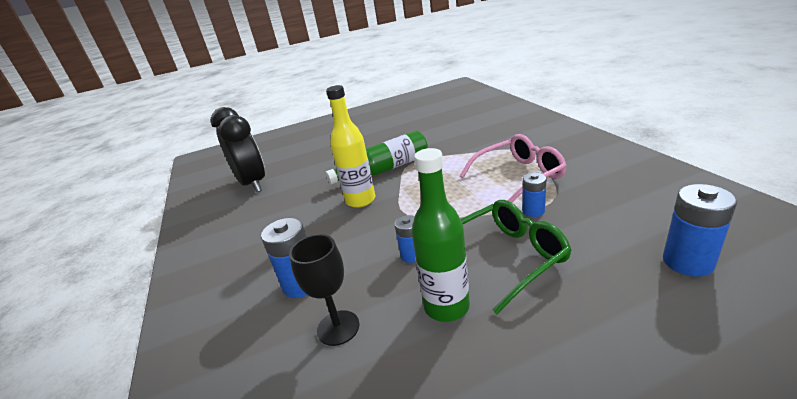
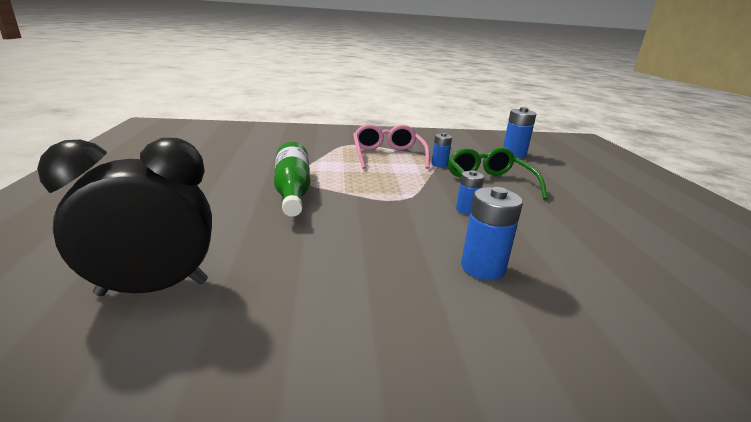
camera: 80 degrees left, 5 degrees down
(338, 328) = (551, 256): black goblet -> none
(360, 200) = (345, 213): yellow bottle -> none
(446, 306) = (534, 211): green bottle -> none

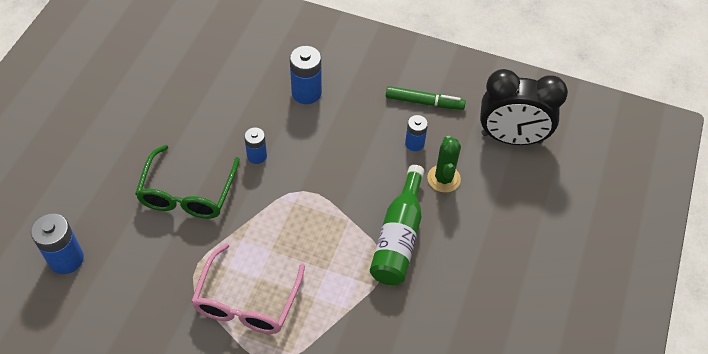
camera: 155 degrees left, 30 degrees up
(257, 230) = (443, 179): none -> green cactus
(312, 298) = (424, 102): none -> green marker
(439, 164) = (200, 255): blue battery -> blue battery (414, 143)

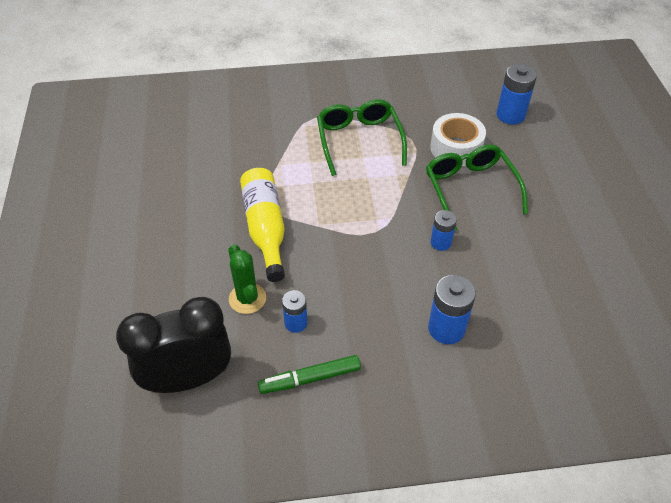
camera: 155 degrees right, 5 degrees down
(159, 244) = (456, 148): none -> white tape
(246, 302) = (359, 140): pink glasses -> green glasses
(398, 237) = (265, 228): green bottle -> yellow bottle

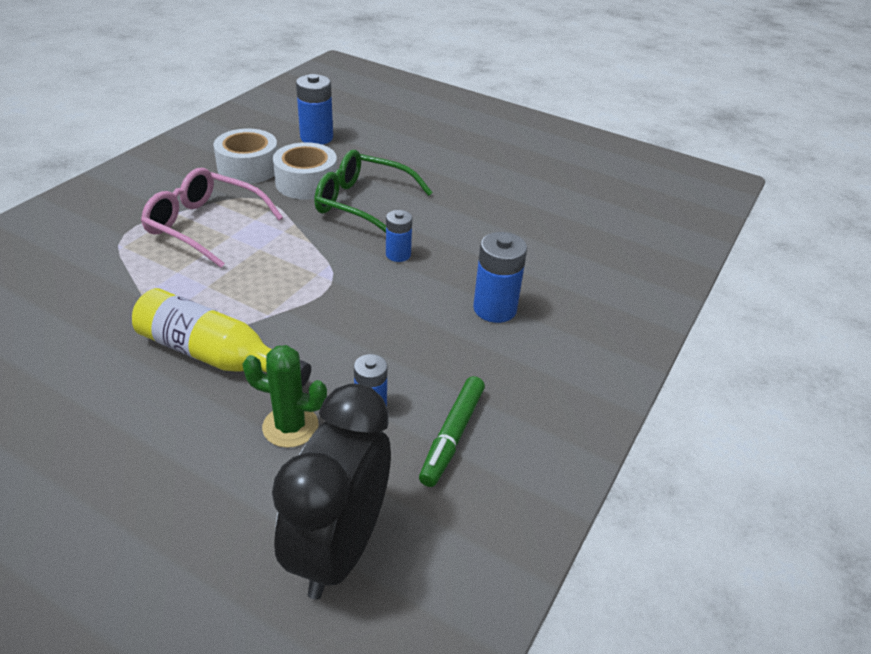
camera: 55 degrees left, 10 degrees down
(359, 140) = (203, 225): green glasses -> pink glasses
(435, 113) = (248, 168): none -> white tape

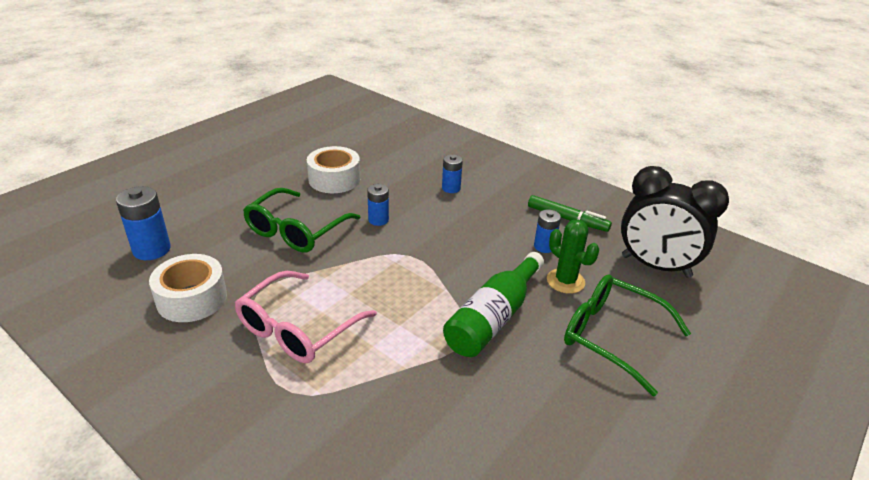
camera: 80 degrees left, 5 degrees down
(173, 469) = (610, 336): none -> green glasses
(215, 355) = (493, 318): yellow bottle -> green bottle
(290, 426) = (565, 281): green cactus -> green cactus turned 60 degrees counterclockwise
(306, 183) = (243, 260): white tape -> white tape (334, 179)
(495, 309) = (451, 188): blue battery -> blue battery, size x0.62

